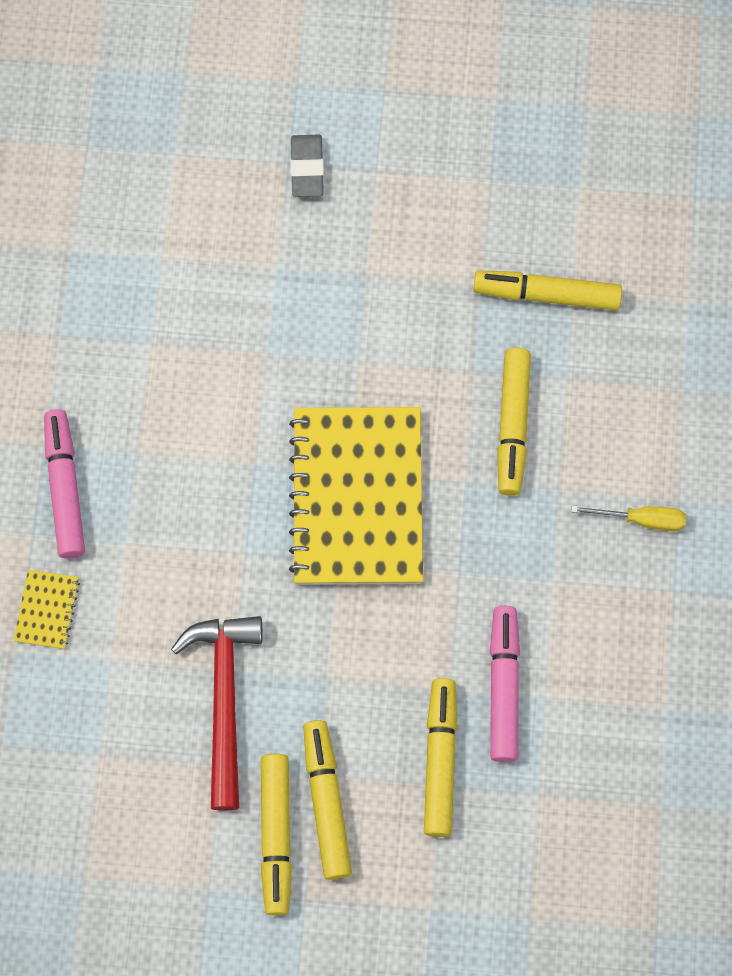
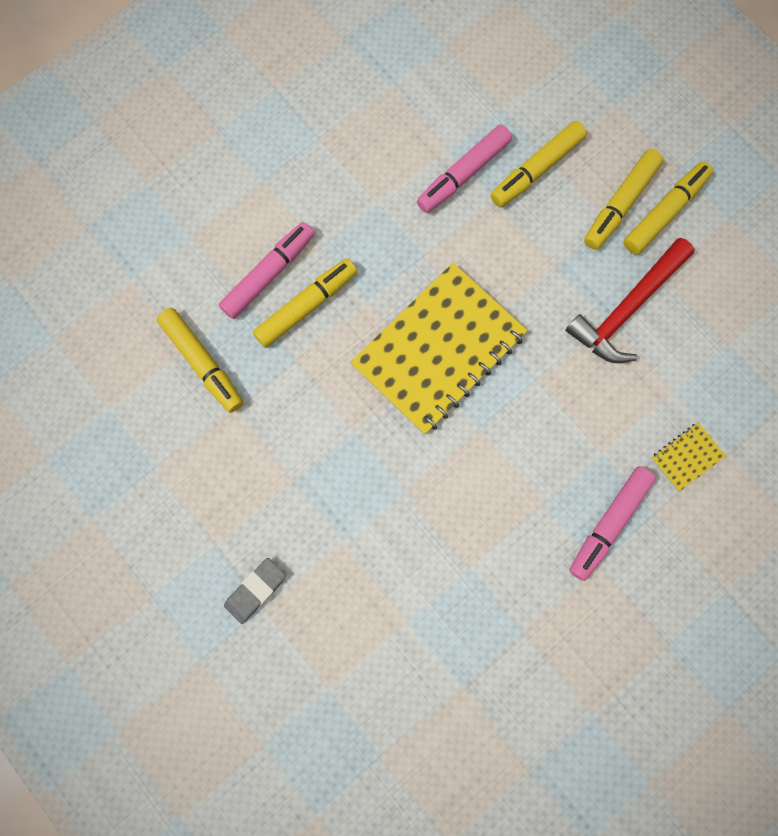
camera: 135 degrees left, 5 degrees up
(576, 421) = (268, 274): none -> pink marker
(642, 519) = (293, 189): yellow screwdriver -> none

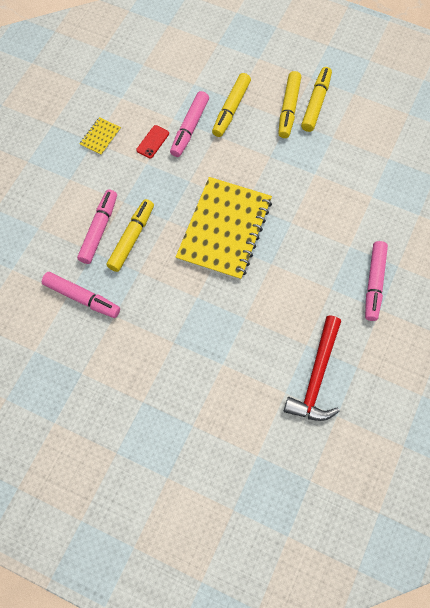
camera: 25 degrees left, 10 degrees down
(202, 363) = (82, 298): yellow marker -> pink marker
(255, 590) = (182, 417): grey eraser -> none
(401, 173) = (153, 142): none -> red phone
(626, 309) = (322, 162): red hammer -> red hammer (316, 377)
(687, 457) = (398, 228): yellow notebook -> yellow notebook (100, 137)

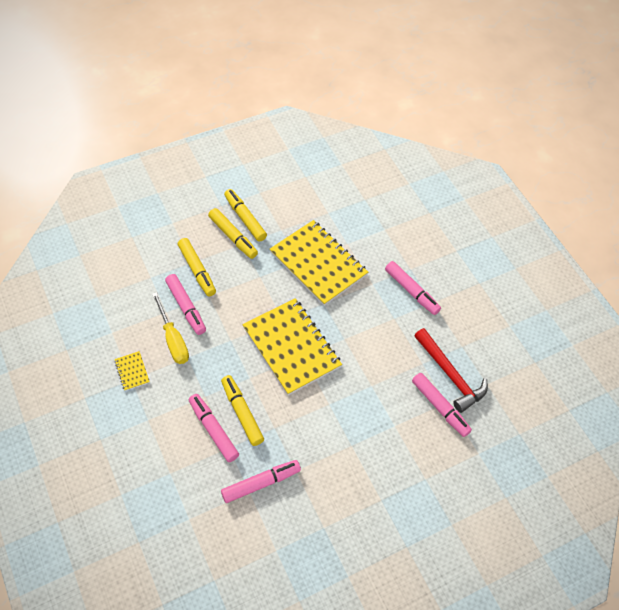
camera: 55 degrees left, 10 degrees down
(153, 142) = (173, 339): red phone -> yellow screwdriver
(275, 390) = (440, 407): none -> pink marker
(327, 189) = (318, 264): none -> yellow notebook

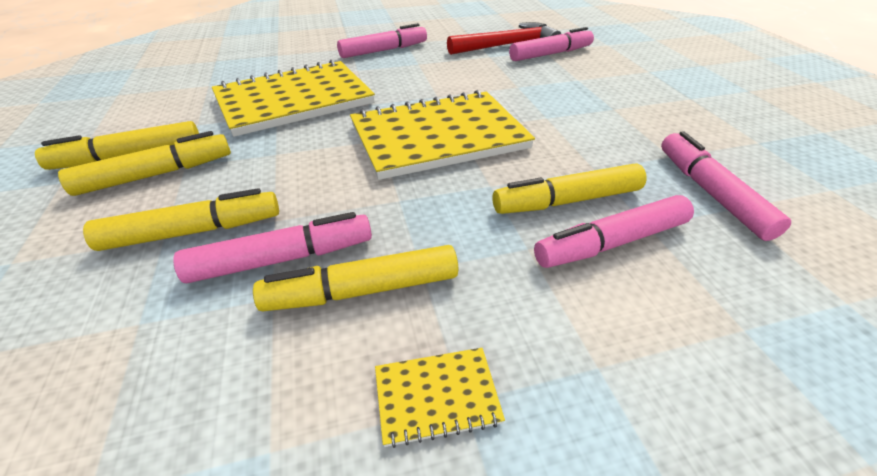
camera: 75 degrees left, 15 degrees down
(173, 339) = (362, 290): yellow screwdriver -> yellow marker

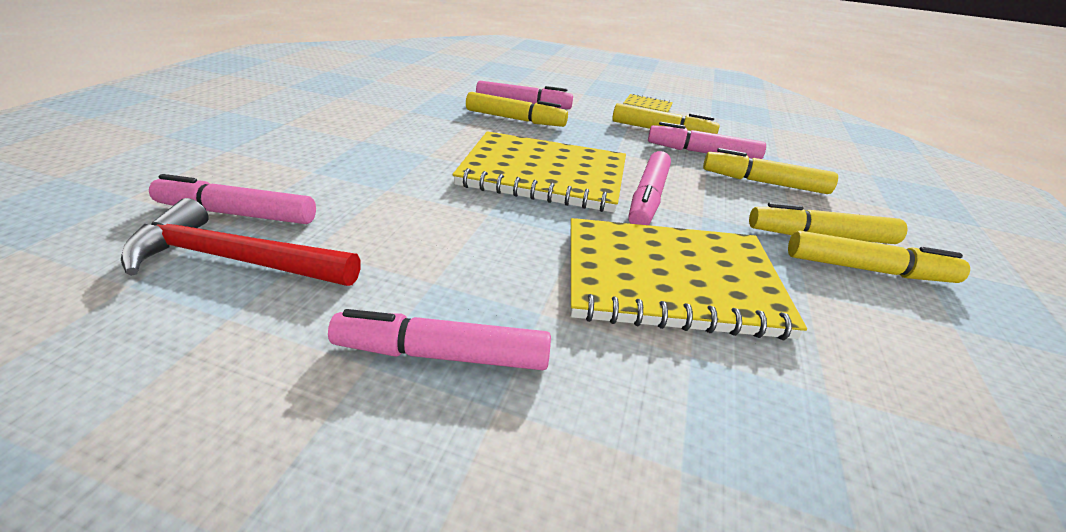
camera: 150 degrees left, 5 degrees down
(710, 193) = (434, 97): pink marker -> pink marker (648, 198)

